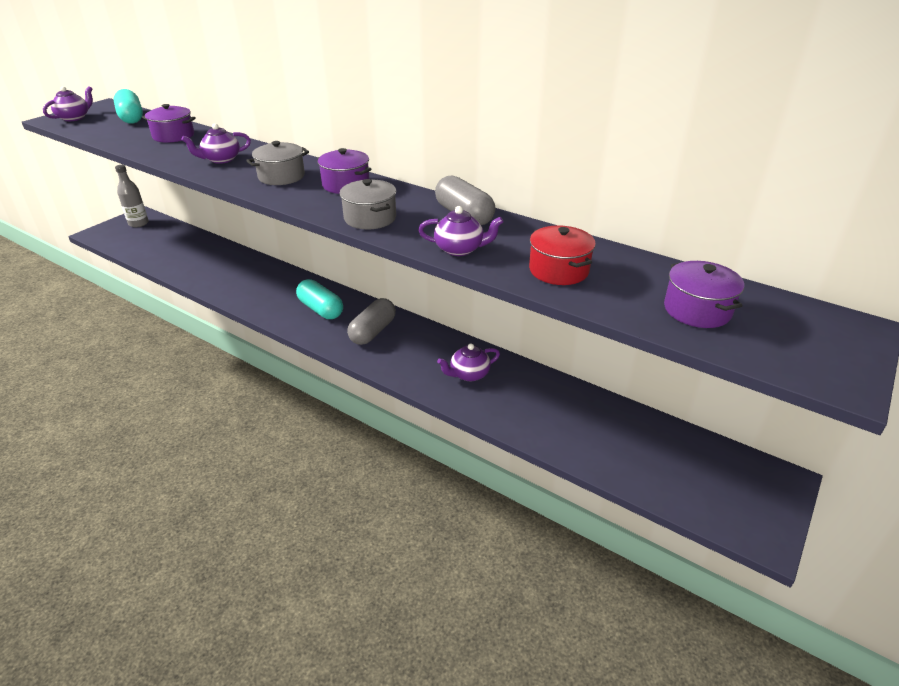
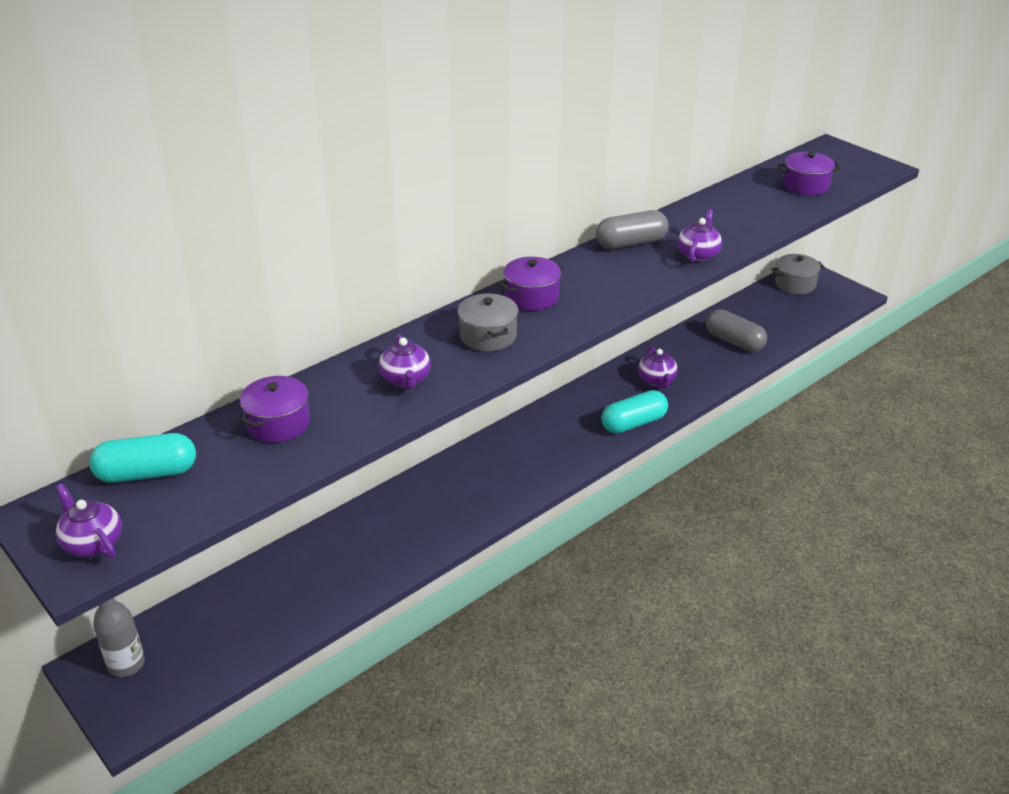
camera: 75 degrees left, 0 degrees up
(321, 309) = (504, 466): turquoise capsule -> turquoise capsule (633, 423)
(370, 218) = (622, 290): grey pot -> grey pot (795, 284)
(373, 331) = (565, 431): grey capsule -> grey capsule (734, 341)
(558, 270) = (743, 220): red pot -> none

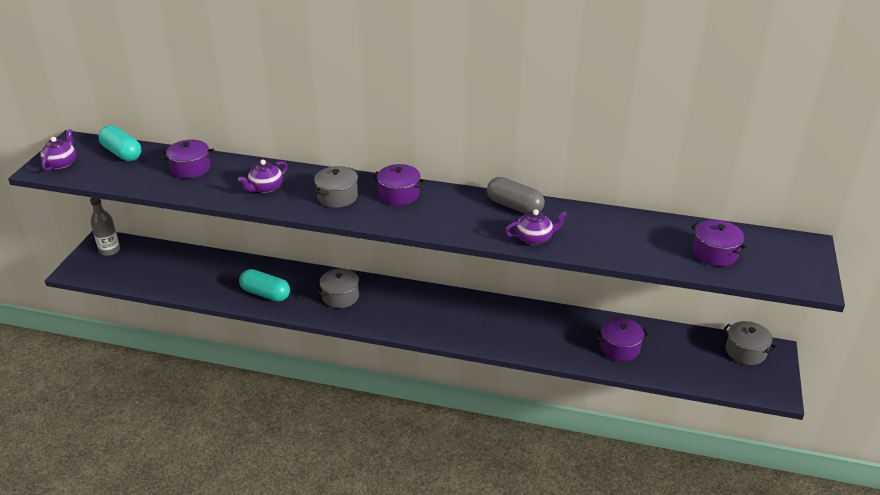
camera: 55 degrees right, 0 degrees up
(478, 481) = (340, 296): none -> grey pot
(633, 423) = (464, 337): turquoise capsule -> turquoise capsule (265, 293)
(657, 380) = (525, 328): purple teapot -> none
(734, 341) = (619, 348): grey capsule -> purple pot

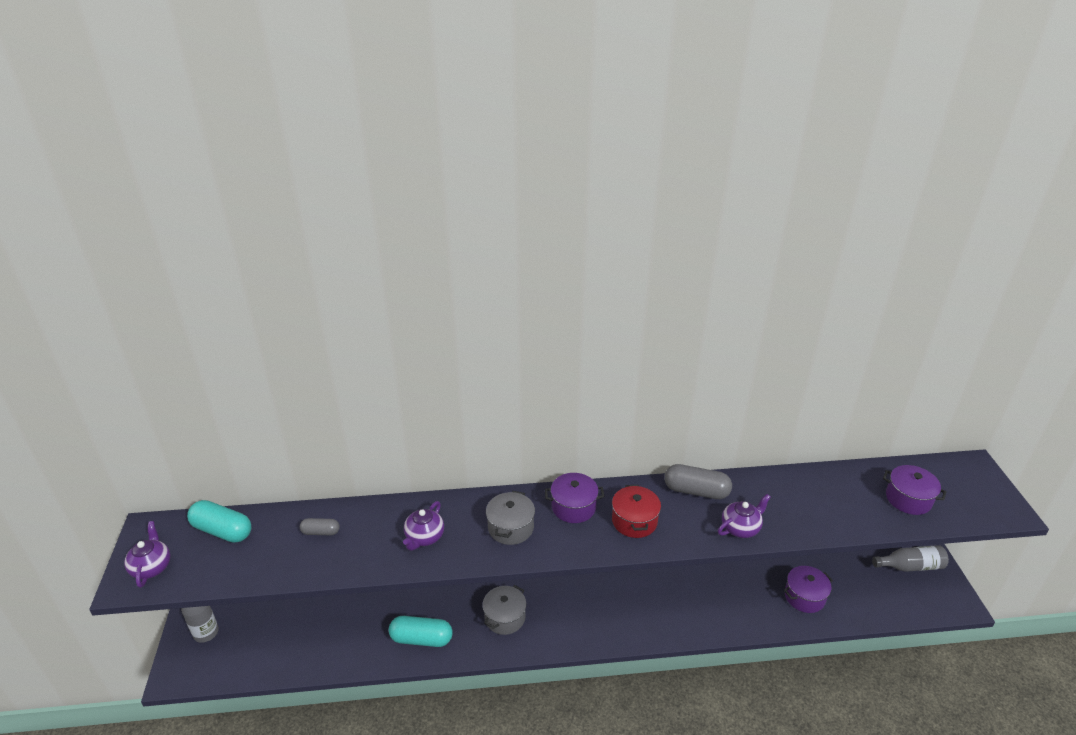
camera: 20 degrees left, 0 degrees up
(191, 168) = (321, 532): purple pot -> grey capsule
(444, 214) = (634, 521): none -> red pot
(745, 351) = (910, 566): grey pot -> grey bottle

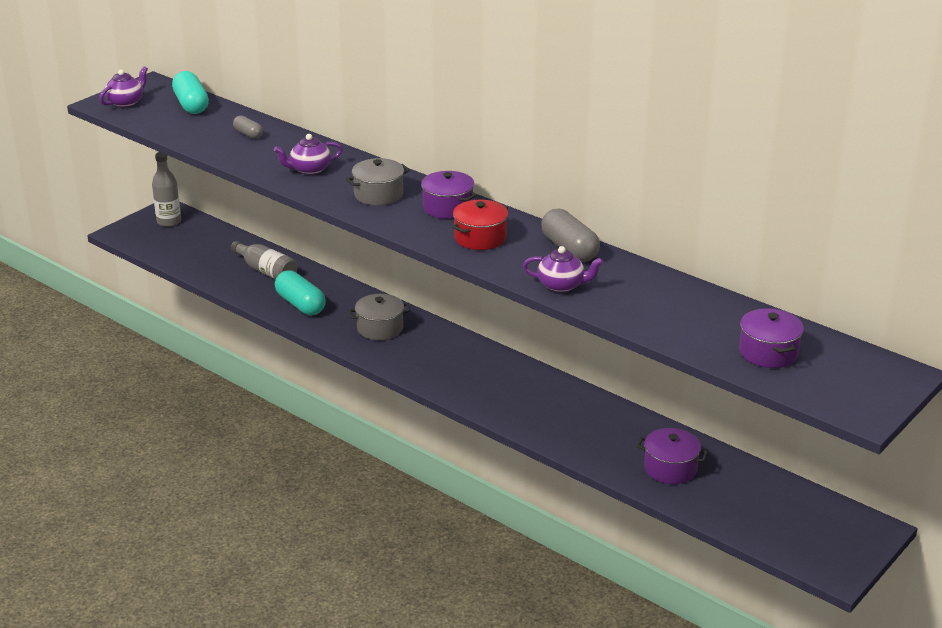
camera: 45 degrees right, 5 degrees down
(910, 566) = (834, 518): grey bottle -> grey bottle (266, 271)

